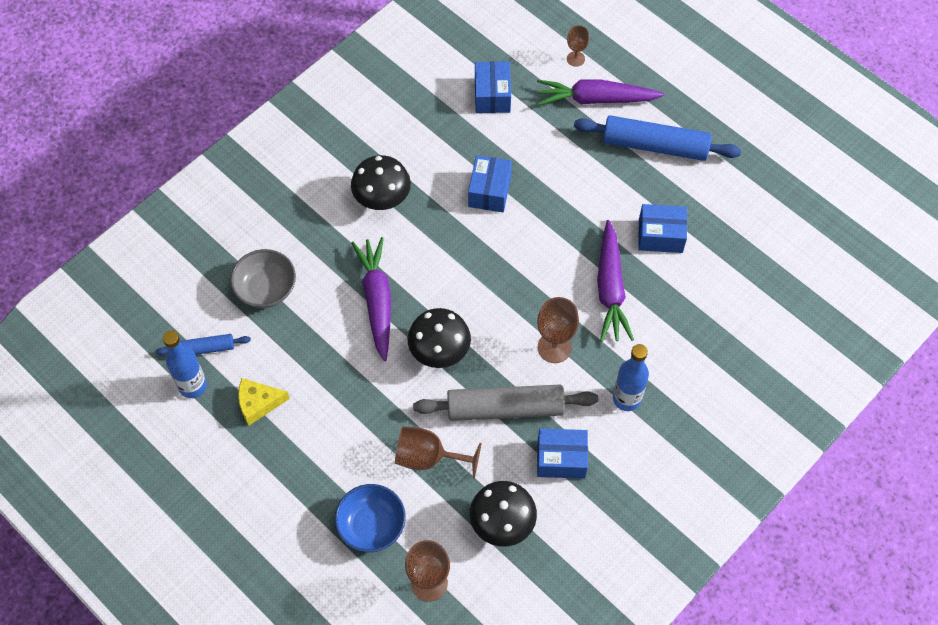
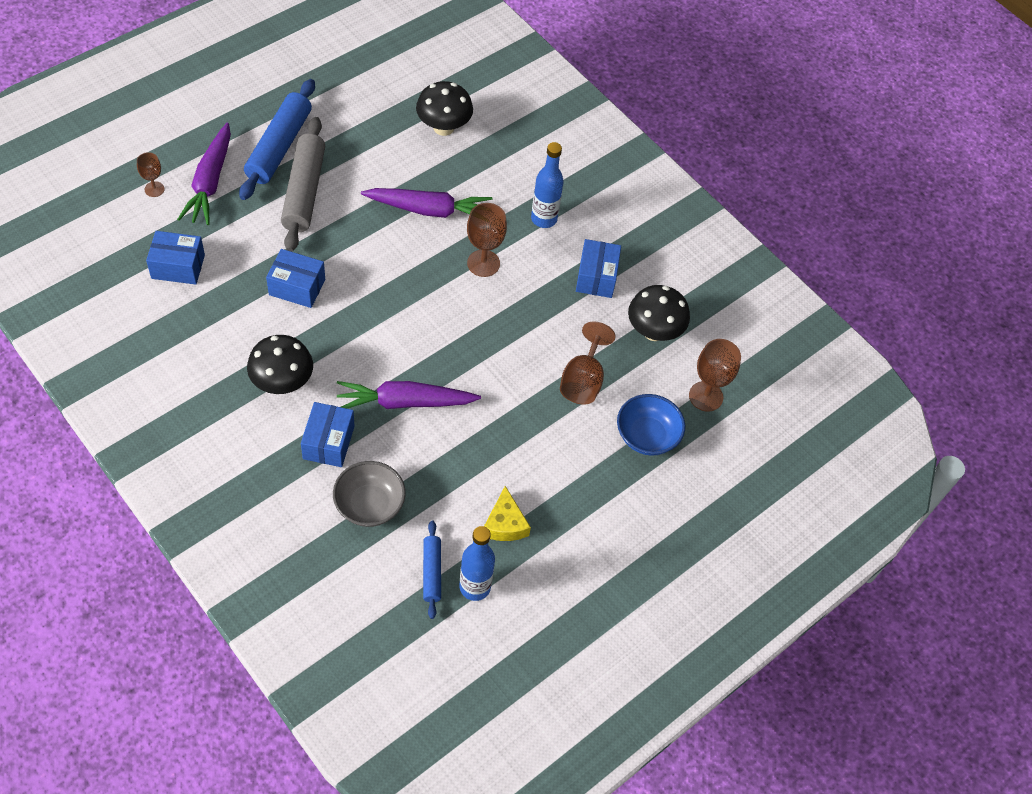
camera: 90 degrees left, 5 degrees down
(439, 352) = (472, 356): black mushroom -> black mushroom (443, 127)
(505, 408) = (540, 311): grey rolling pin -> grey rolling pin (304, 191)
(660, 236) = (381, 162): blue box -> blue box (328, 442)

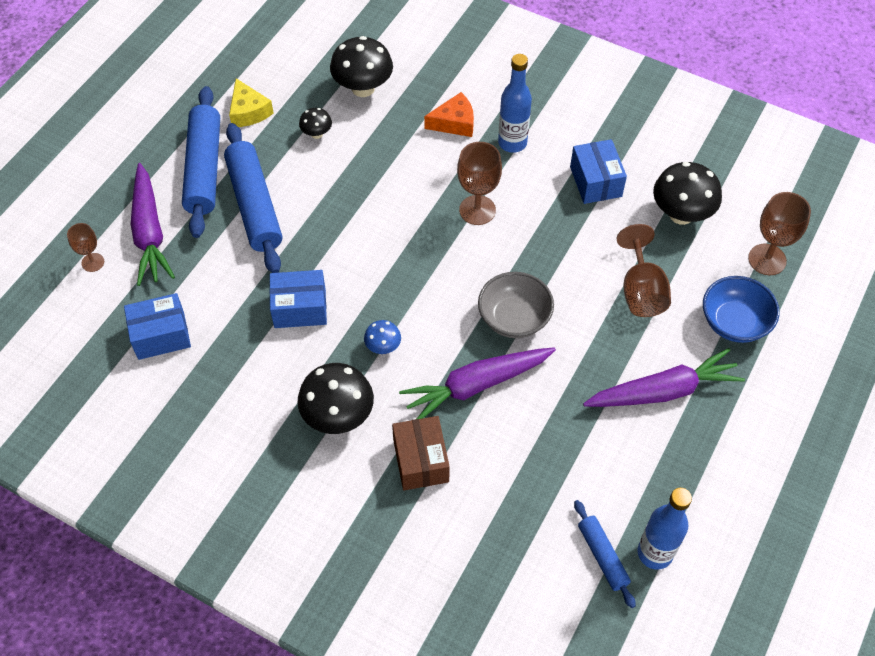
camera: 15 degrees left, 0 degrees up
(304, 191) = (254, 205): grey rolling pin -> blue rolling pin
(328, 442) = (421, 461): blue box -> brown box
(346, 343) = (383, 347): none -> blue mushroom
(369, 505) = (499, 510): grey bowl -> grey bowl (514, 318)
(385, 151) = (317, 134): none -> black mushroom
(429, 210) = (393, 176): purple carrot -> purple carrot (663, 391)
(504, 184) = (454, 123): none -> orange cheese
(505, 524) = (647, 472): yellow cheese -> yellow cheese (248, 111)

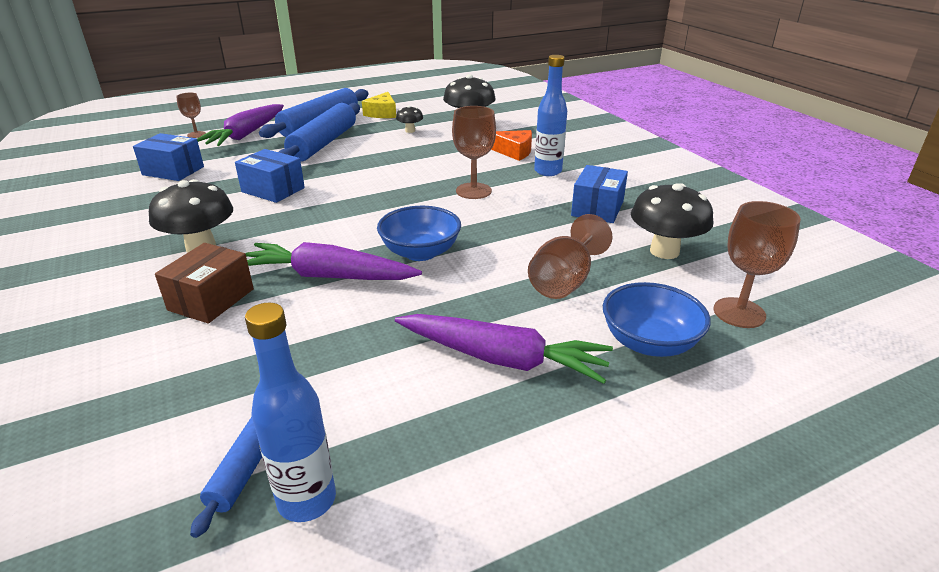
camera: 35 degrees right, 25 degrees down
(383, 347) = (294, 227): blue mushroom -> none
(514, 318) = (420, 252): grey bowl -> blue bowl

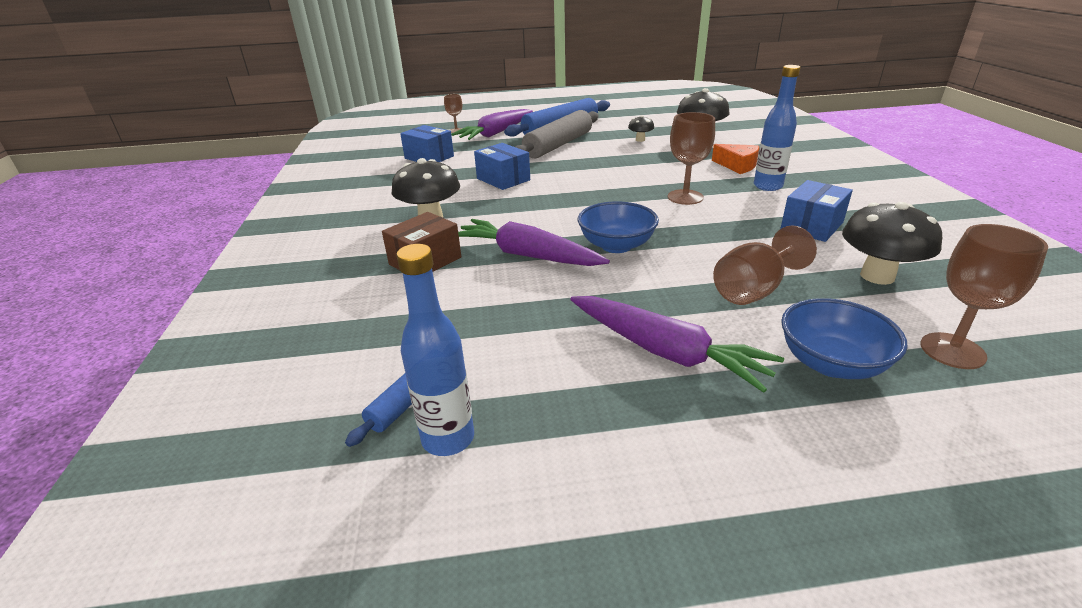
camera: 20 degrees right, 0 degrees up
(323, 143) = (558, 145): blue rolling pin -> grey rolling pin
(382, 113) = (619, 123): yellow cheese -> none

